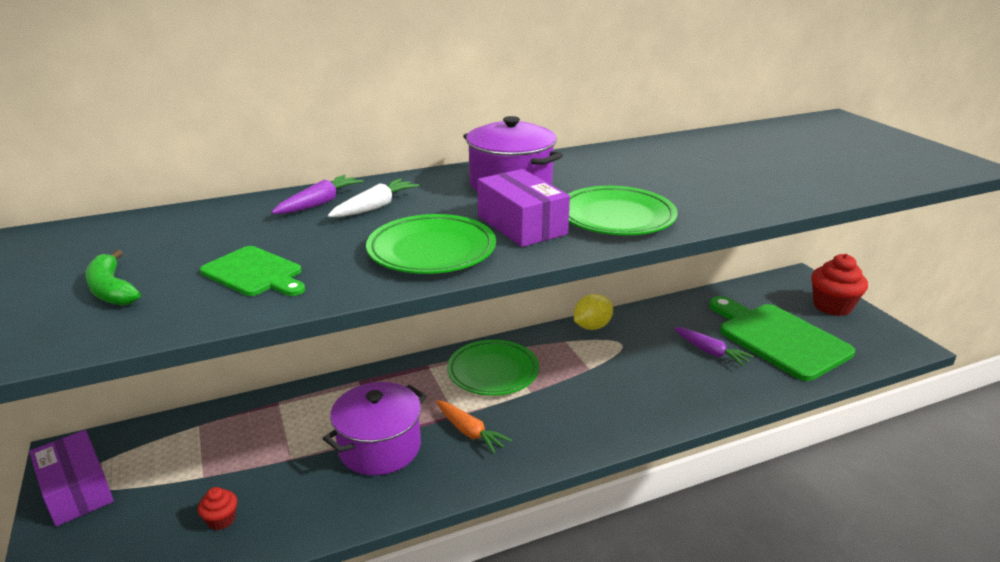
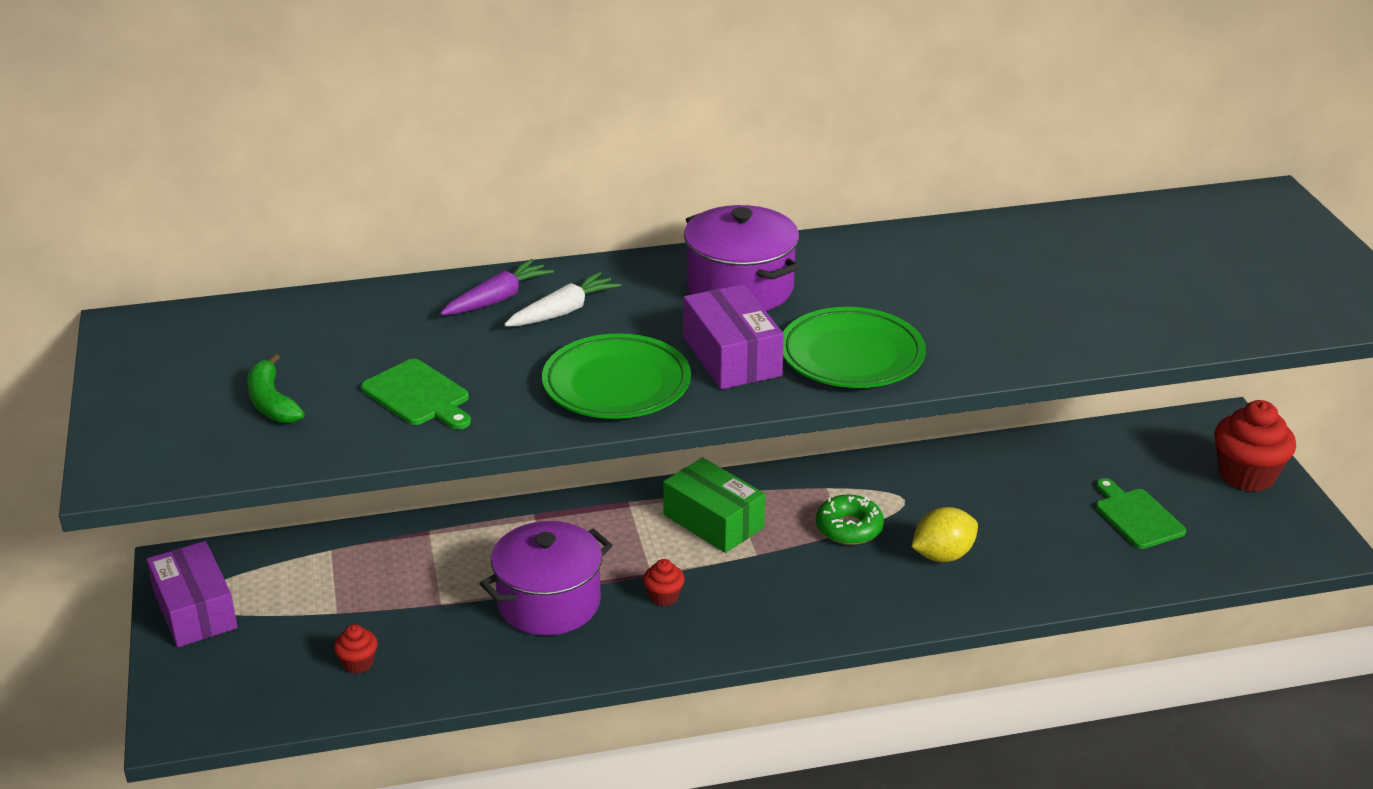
camera: 10 degrees right, 5 degrees up
(469, 432) = (664, 597): orange carrot -> red cupcake
(493, 372) = (713, 521): green plate -> green box
(590, 366) = (849, 528): none -> green donut
(592, 326) = (871, 469): yellow lemon -> yellow lemon (942, 555)
(710, 352) = (1026, 525): purple carrot -> none
(778, 338) = (1136, 516): green cutting board -> green cutting board, size x0.50

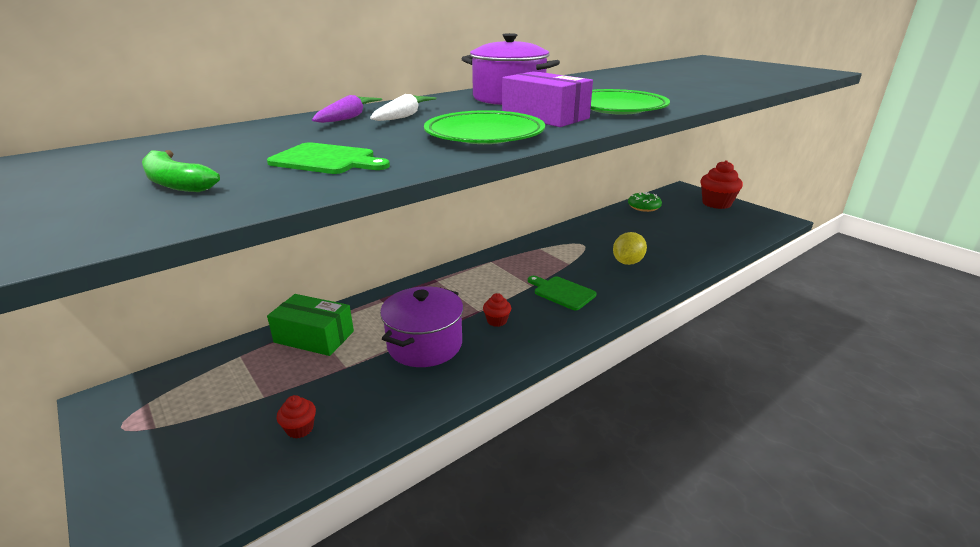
camera: 25 degrees left, 5 degrees down
(195, 610) = (129, 432): purple box -> none
(713, 521) = (493, 276): green box -> green box (314, 337)
(849, 528) = (569, 262): green donut -> green donut (644, 207)
(1136, 516) = (693, 227): green cutting board -> green cutting board (562, 292)

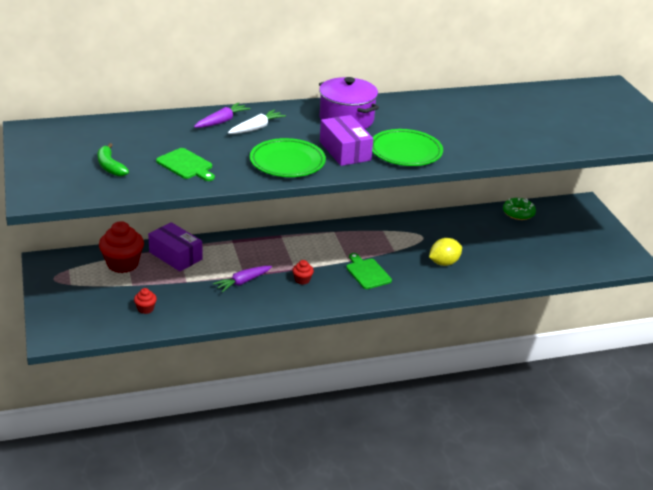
camera: 20 degrees right, 5 degrees up
(314, 337) = (175, 256): green box -> purple box
(425, 345) = (243, 282): purple pot -> purple carrot
(716, 203) = (595, 228): red cupcake -> red cupcake (123, 264)

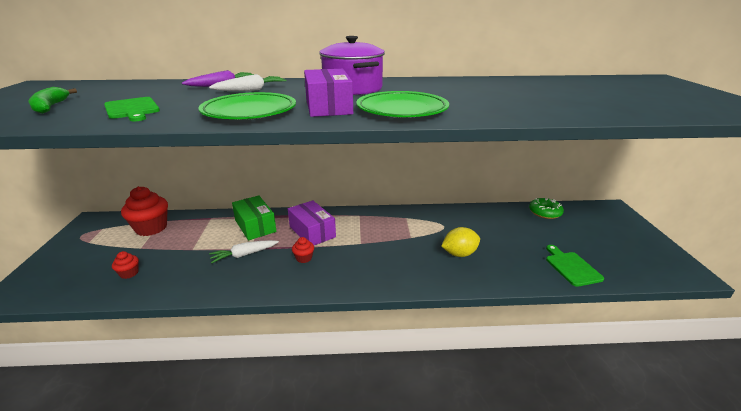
camera: 15 degrees right, 5 degrees down
(175, 256) = (203, 225): purple box -> purple box (312, 232)
(232, 252) = (255, 226): none -> green box
(243, 282) = (244, 255): purple carrot -> white carrot
(367, 272) = (374, 257): green cutting board -> green cutting board (571, 267)

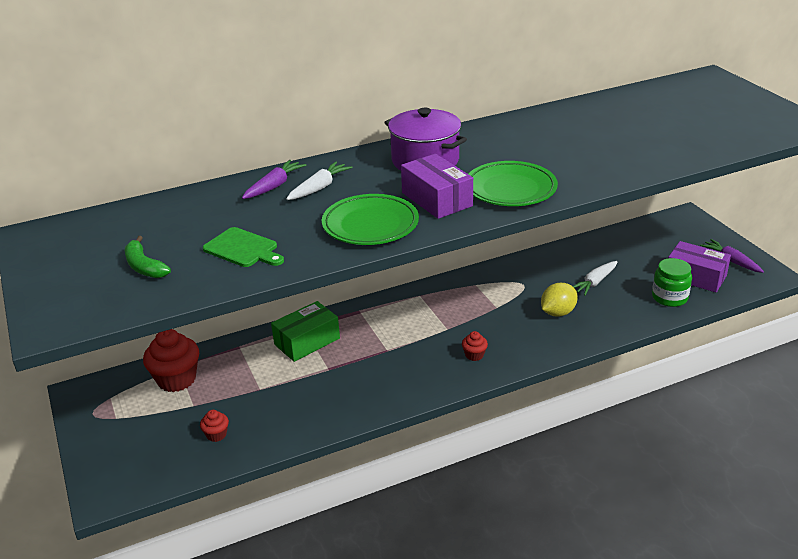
camera: 20 degrees left, 5 degrees up
(244, 255) = (329, 377): white carrot -> white carrot (595, 282)
(255, 226) = (307, 341): green box -> green box turned 75 degrees counterclockwise
(304, 258) = (399, 362): red cupcake -> red cupcake (474, 355)
(312, 232) = (382, 330): purple box -> purple box (695, 277)
(545, 212) = (620, 239): green donut -> none
(571, 267) = (669, 297): green cutting board -> green jar
(647, 251) = (731, 261): none -> purple carrot

